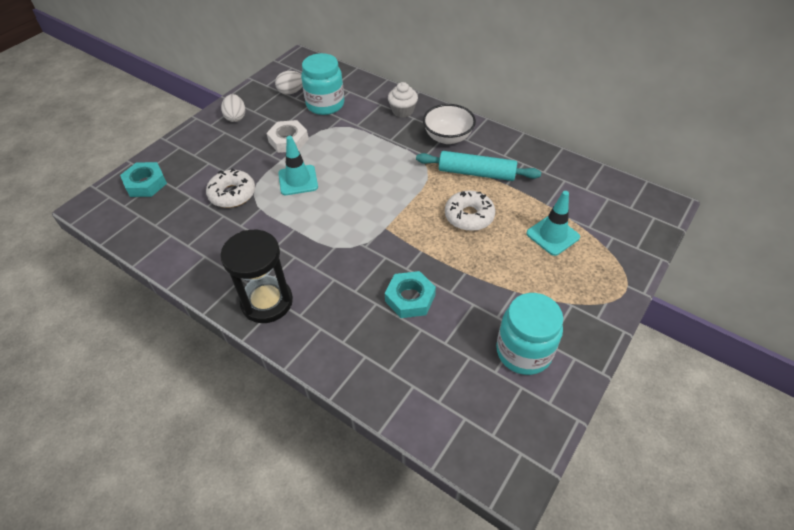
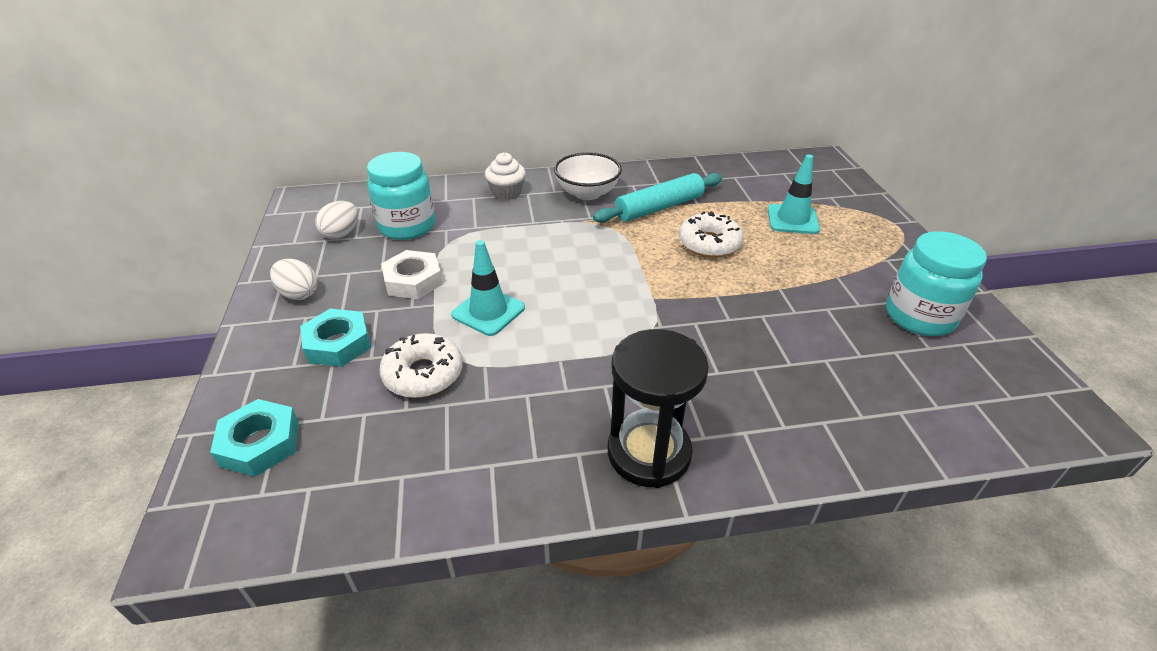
camera: 45 degrees left, 10 degrees down
(410, 298) = (774, 341): turquoise nut -> turquoise nut (338, 344)

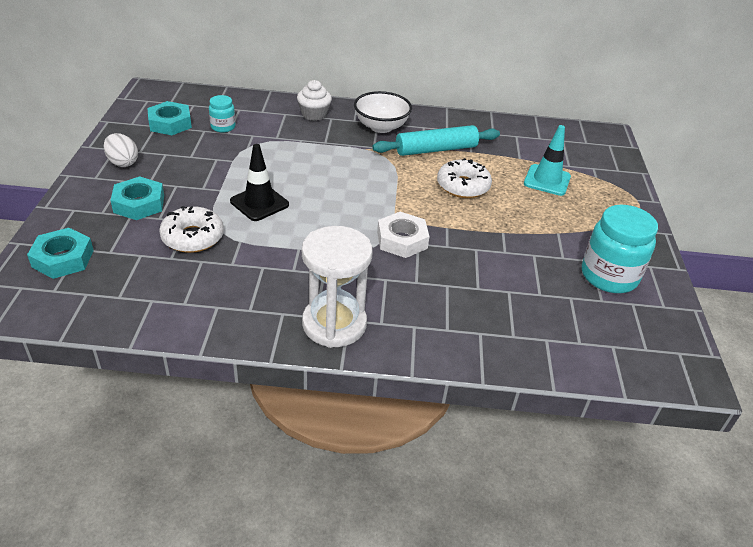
camera: 10 degrees right, 0 degrees up
(341, 234) = (170, 123): white egg -> turquoise nut
(407, 226) = (223, 127): turquoise jar -> turquoise jar, size x0.52
(413, 281) = (211, 169): white nut -> white nut (402, 240)
(488, 311) = (259, 203): turquoise traffic cone -> black traffic cone
(649, 453) = (334, 324): black hourglass -> white hourglass

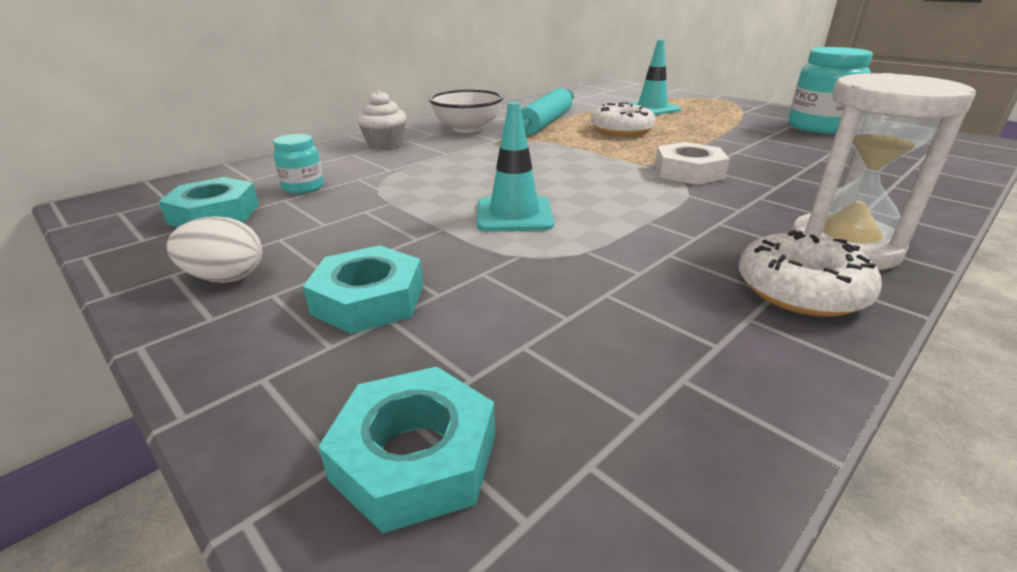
camera: 45 degrees left, 10 degrees down
(193, 237) = (533, 282): white donut -> white donut (800, 290)
(259, 203) = (514, 215): black traffic cone -> turquoise traffic cone

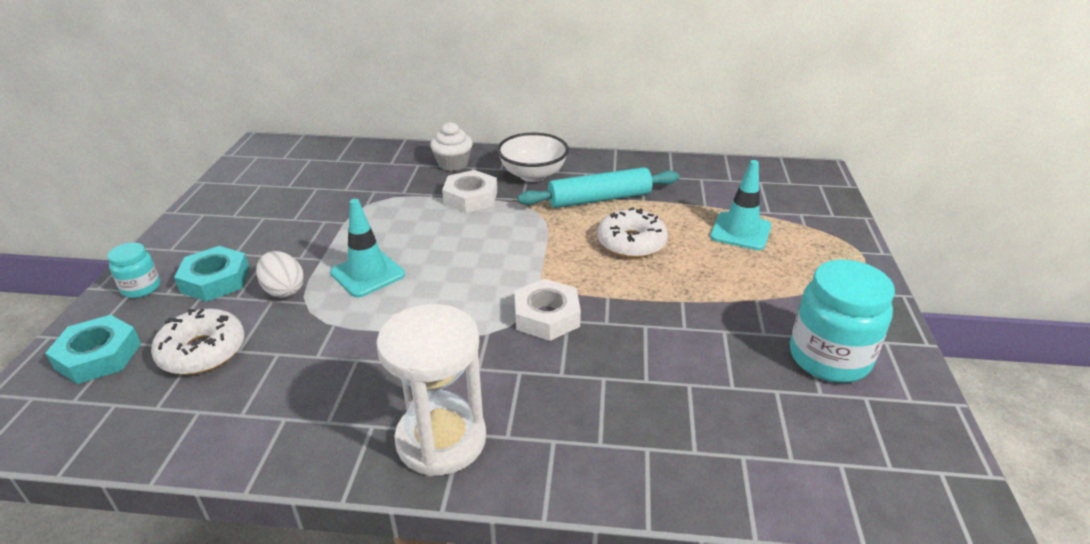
camera: 50 degrees right, 5 degrees up
(214, 214) = (277, 181): turquoise nut -> none
(225, 278) = (209, 230): white egg -> white egg (284, 290)
(303, 187) = (340, 183): turquoise jar -> turquoise jar (141, 288)
(458, 151) = (470, 197): none -> white nut
(800, 290) = (341, 432): white donut -> white donut (202, 351)

